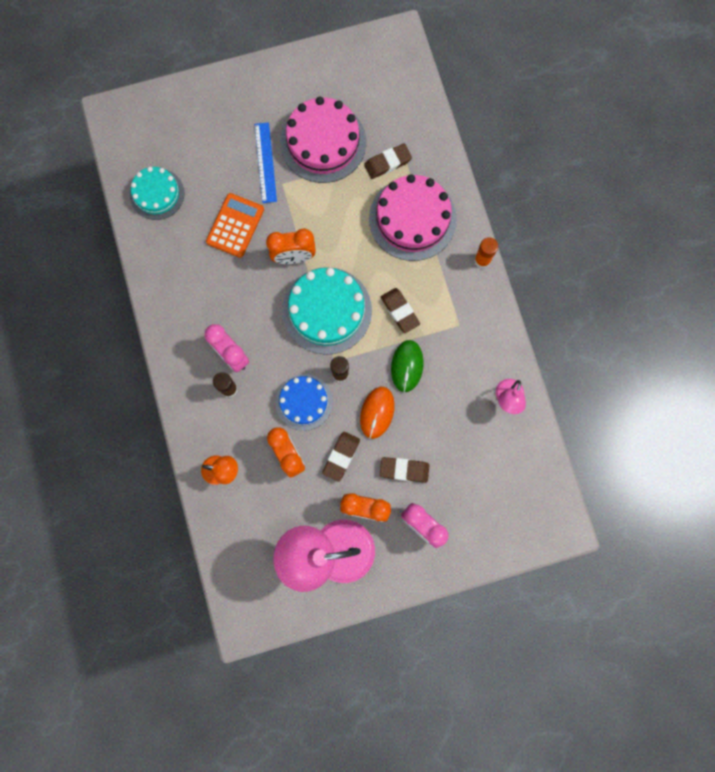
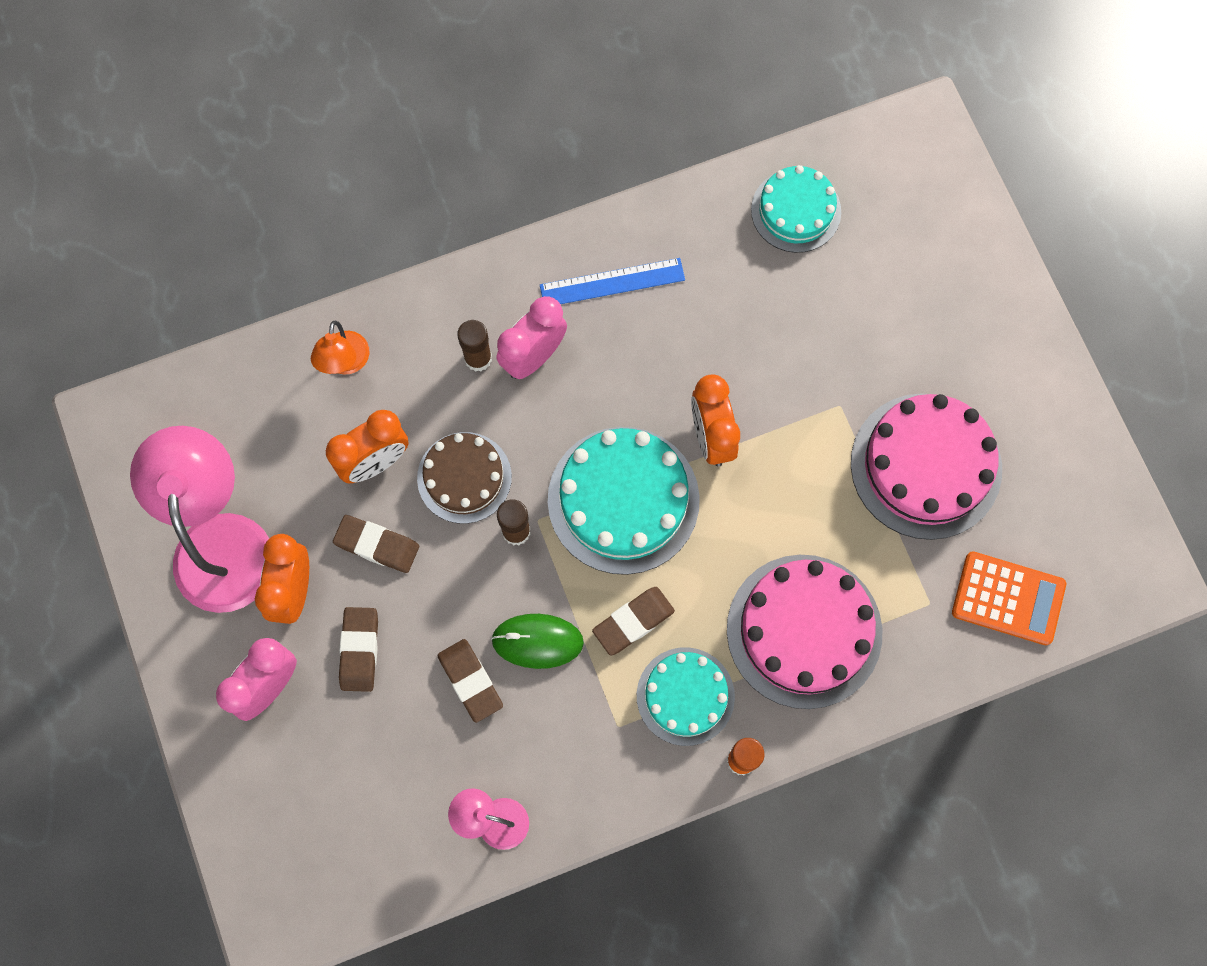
camera: 85 degrees right, 5 degrees down
(235, 225) = (756, 338): orange calculator -> orange calculator (1008, 598)
(265, 162) = (875, 374): blue ruler -> blue ruler (612, 283)
(304, 402) = (464, 477): blue cake -> brown cake
(377, 412) = (454, 597): orange mouse -> none
(387, 163) = (903, 579): brown eraser -> brown eraser (470, 681)
(444, 286) = (685, 696): none -> turquoise cake

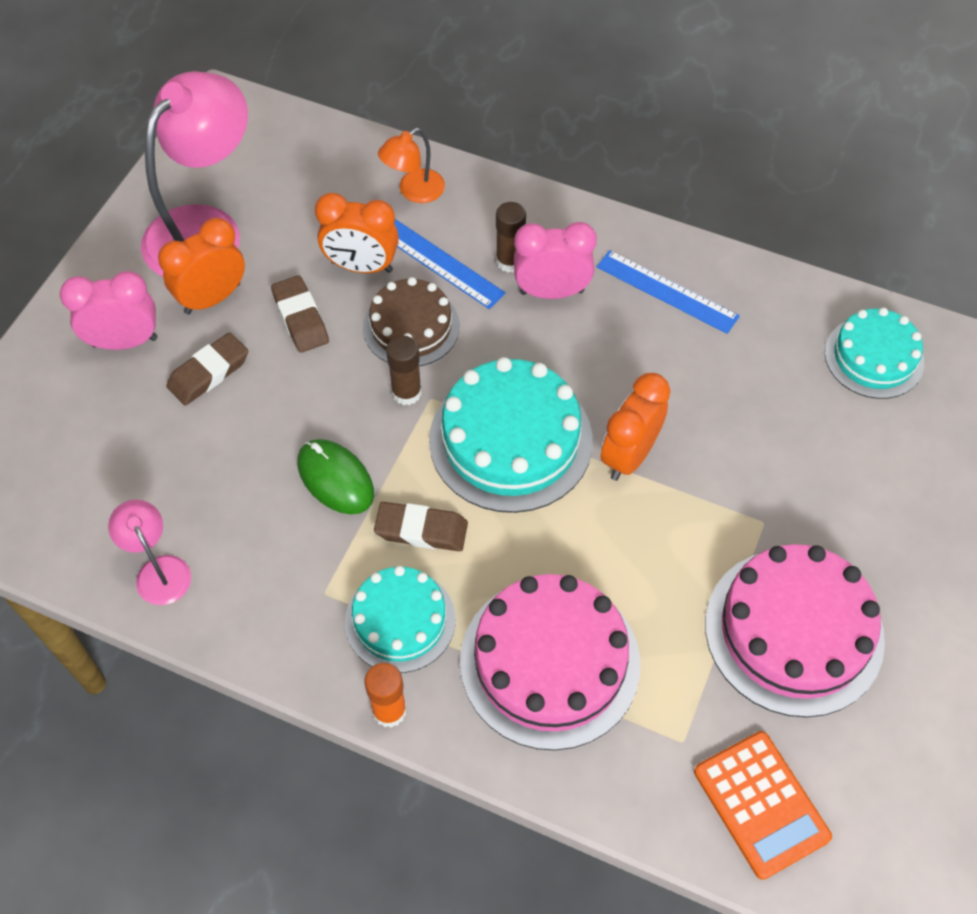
camera: 45 degrees right, 15 degrees down
(430, 406) = (441, 263): none -> blue ruler
(470, 681) = (257, 461): brown eraser -> none

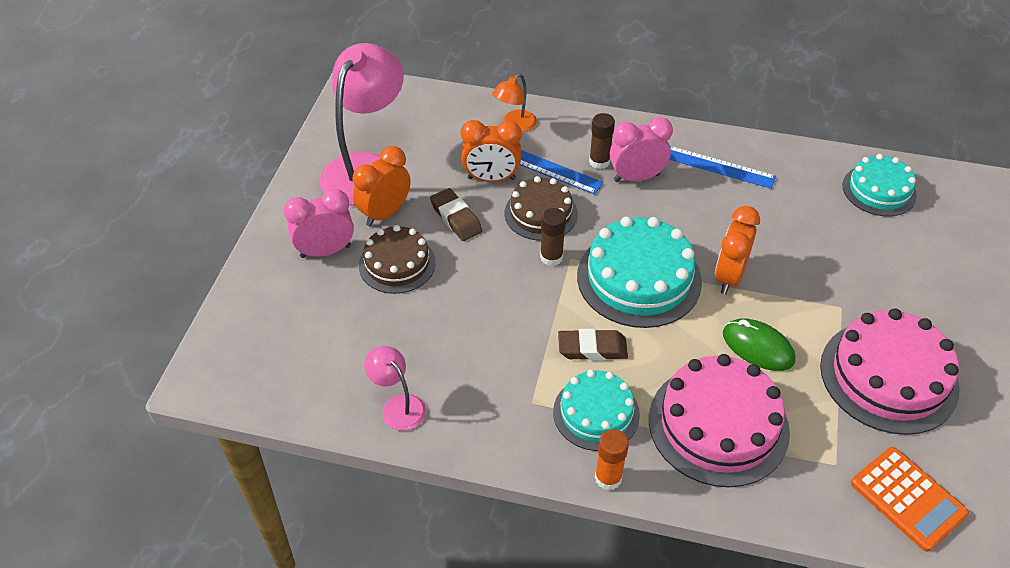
camera: 10 degrees left, 10 degrees down
(209, 373) = (397, 264): brown eraser -> brown cake
(335, 479) = (516, 322): green mouse -> green mouse (758, 347)

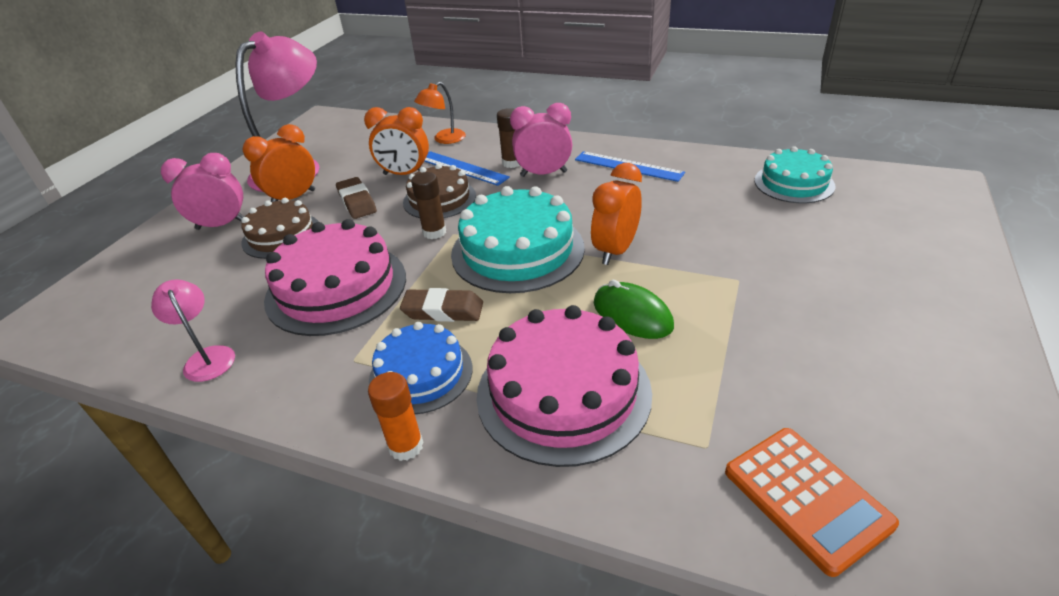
camera: 10 degrees right, 10 degrees down
(596, 413) = (421, 373): turquoise cake -> blue cake
(888, 376) = (790, 349): pink cake -> pink cake (336, 288)

